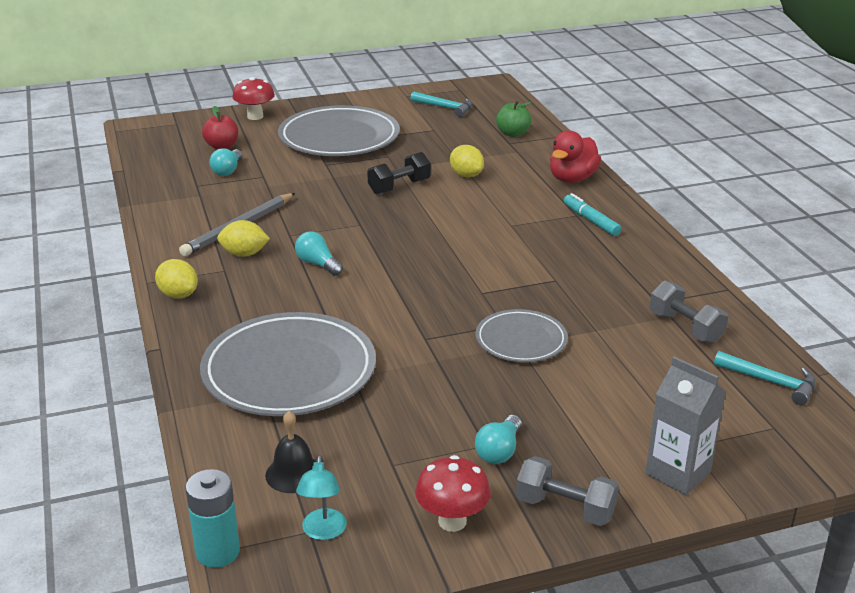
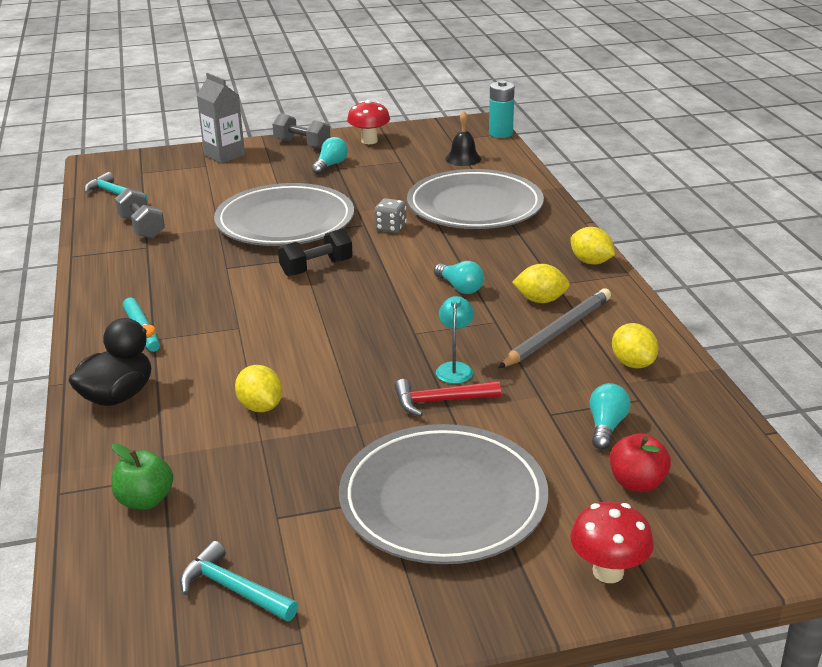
camera: 175 degrees left, 0 degrees up
(188, 207) = (632, 363): none -> yellow lemon
(323, 532) = (443, 138): turquoise lamp -> turquoise lamp (455, 368)
(339, 181) = (440, 401): none -> red hammer
(393, 334) = (390, 228): none -> grey dice
(399, 187) = (359, 388): black dumbbell -> black dumbbell (316, 268)
(521, 340) = (285, 222): grey plate -> grey plate, size x1.81
(572, 179) = (118, 396): red duck -> black duck

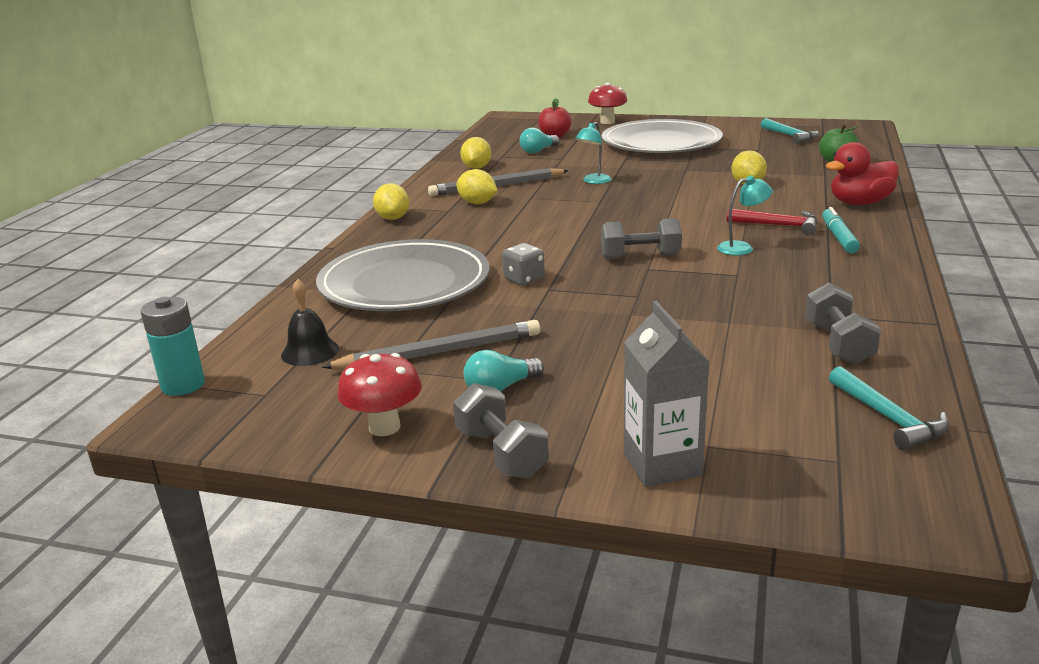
camera: 150 degrees left, 5 degrees down
(118, 396) = (859, 203): black duck -> red duck
(232, 297) = (742, 248): none -> turquoise lamp
(285, 222) = (638, 311): grey plate -> none
(316, 268) = (640, 256): black dumbbell -> grey dumbbell
(387, 173) = (439, 352): none -> grey pencil
(440, 401) = (622, 170): red hammer -> red hammer (778, 226)
(460, 287) = (527, 220): turquoise light bulb -> none

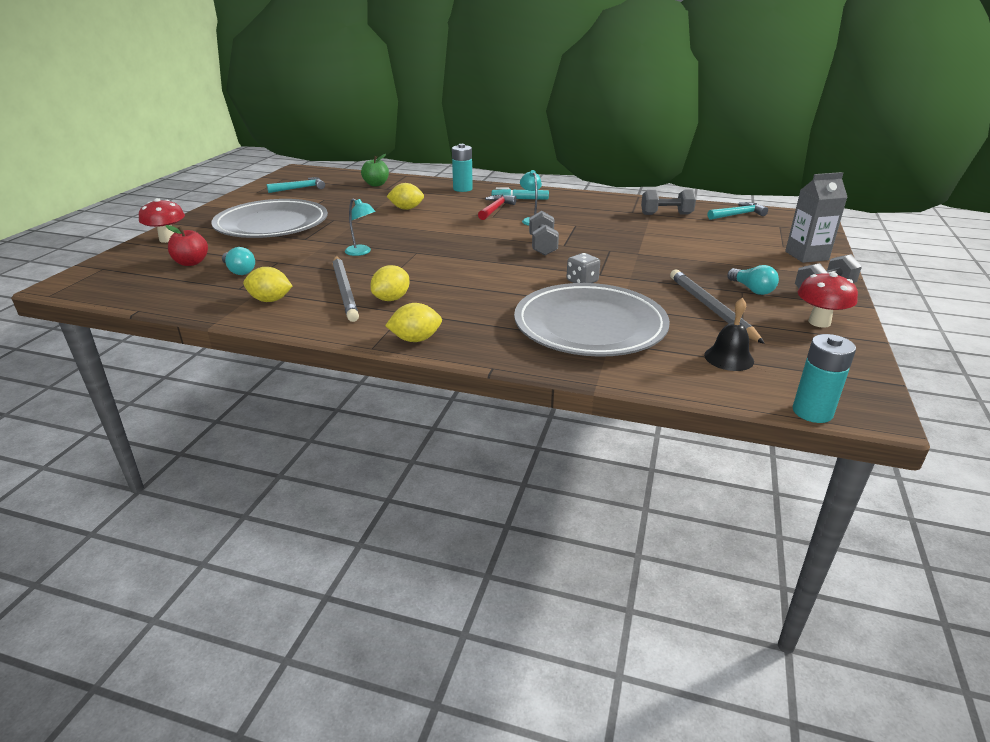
camera: 90 degrees left, 5 degrees up
(859, 203) = (462, 189): red duck -> turquoise battery

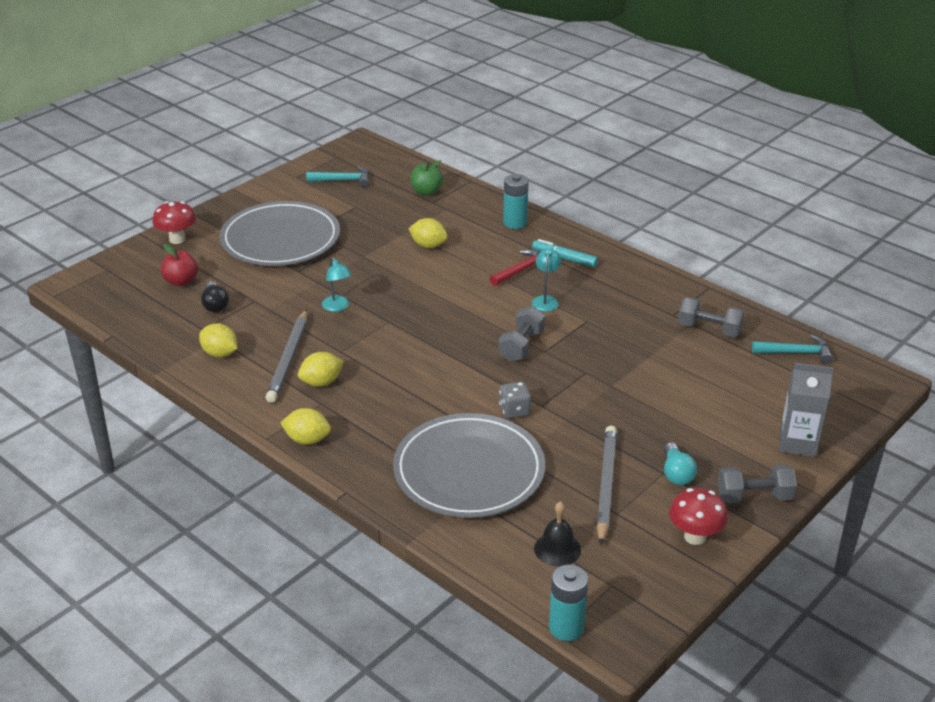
camera: 25 degrees right, 5 degrees up
(239, 271) = (215, 305): turquoise light bulb -> black light bulb

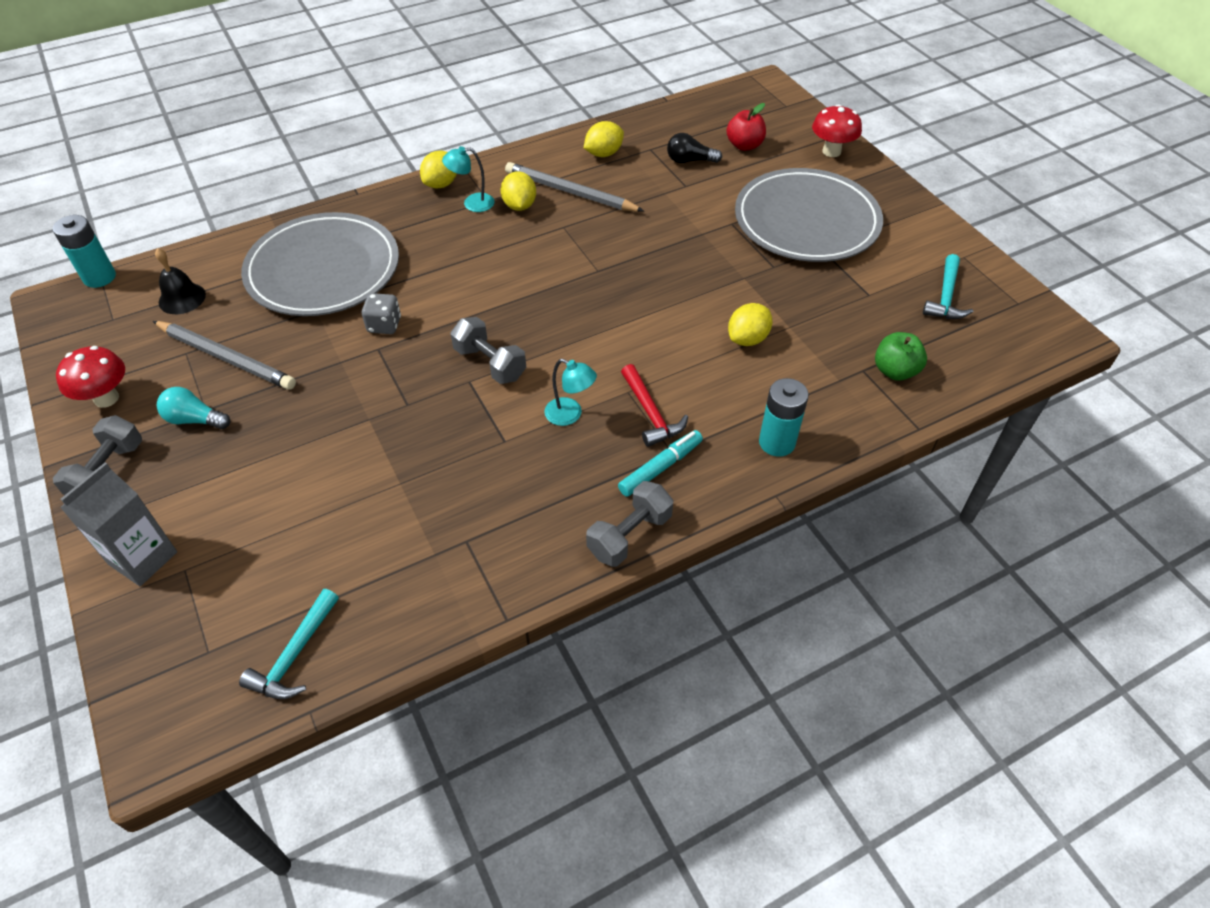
camera: 110 degrees right, 15 degrees up
(337, 307) = (644, 239): turquoise lamp -> turquoise lamp (472, 203)
(709, 329) = (410, 569): grey dumbbell -> grey dumbbell (629, 535)

